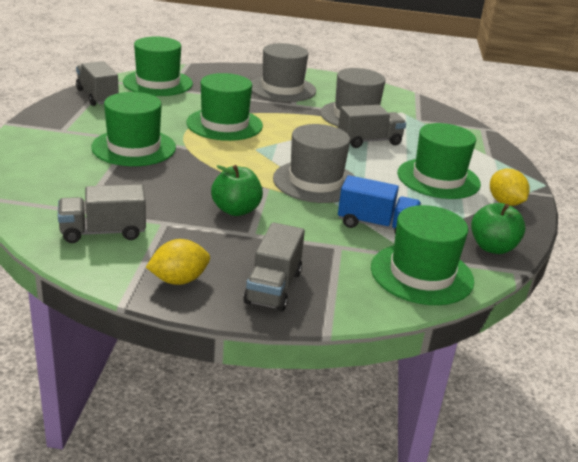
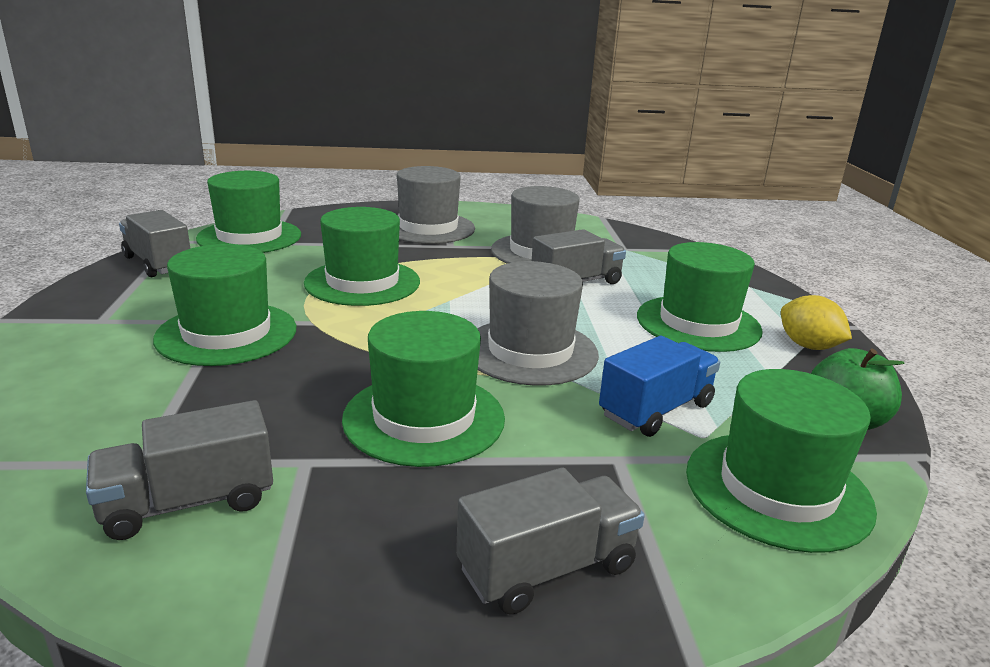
camera: 10 degrees left, 5 degrees down
(179, 280) = (360, 589): yellow lemon -> none
(236, 210) = (424, 418): green apple -> green hat
(273, 287) = (547, 568): grey truck -> grey truck turned 120 degrees counterclockwise
(376, 225) = (656, 410): blue truck -> blue truck turned 45 degrees counterclockwise

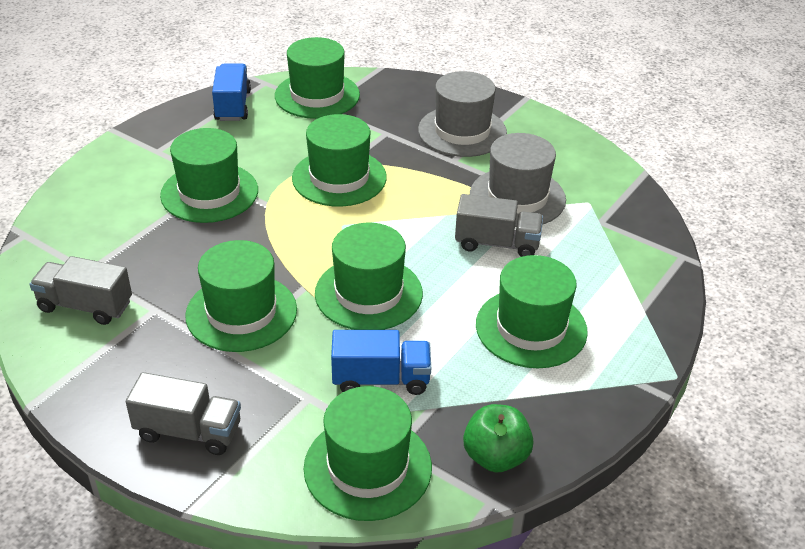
camera: 40 degrees right, 15 degrees up
(158, 263) = (233, 106): grey truck -> blue truck
(530, 351) = (368, 293): grey hat -> green hat
(808, 346) = (585, 391): yellow lemon -> none

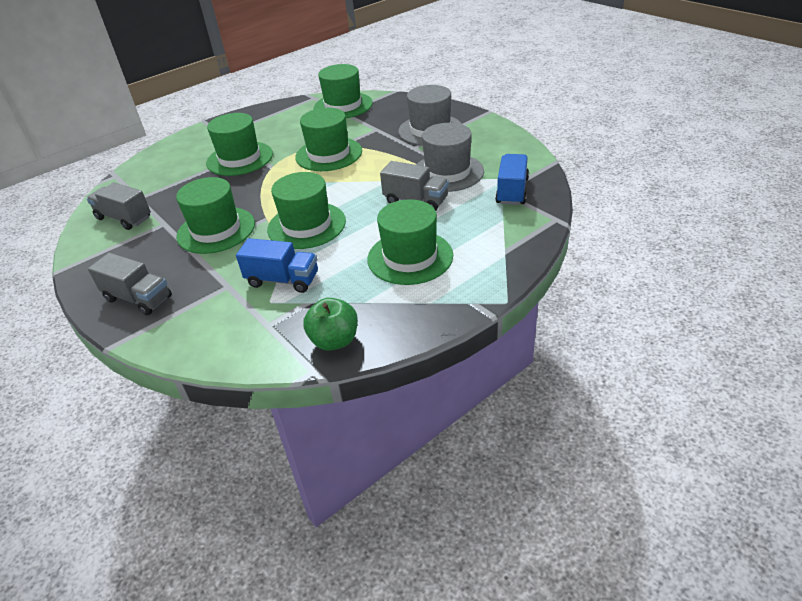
camera: 20 degrees right, 0 degrees up
(233, 106) = (285, 110): blue truck -> blue truck (512, 191)
(368, 467) = (240, 336): green hat -> none

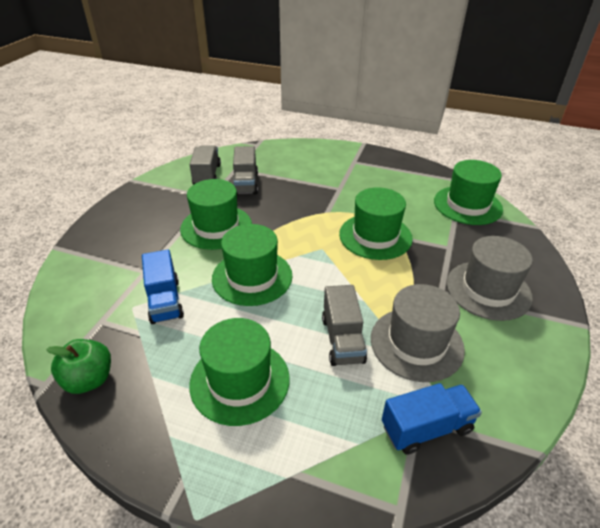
camera: 55 degrees right, 0 degrees up
(138, 298) = (113, 232): grey truck -> grey truck (246, 183)
(240, 159) = (325, 188): green hat -> none

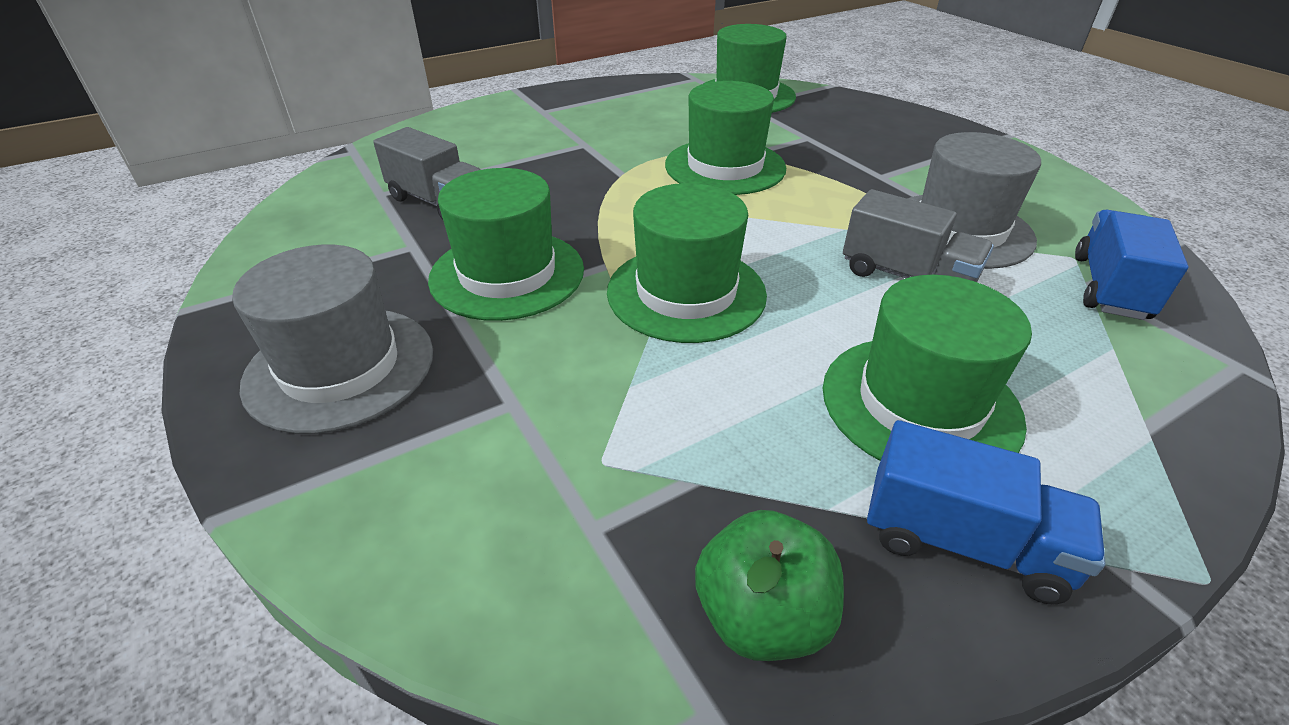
camera: 50 degrees left, 0 degrees up
(165, 301) = (634, 410): blue truck -> blue truck (962, 542)
(207, 175) = (344, 225): grey truck -> none
(488, 290) = (907, 151): grey hat -> grey hat (340, 367)

